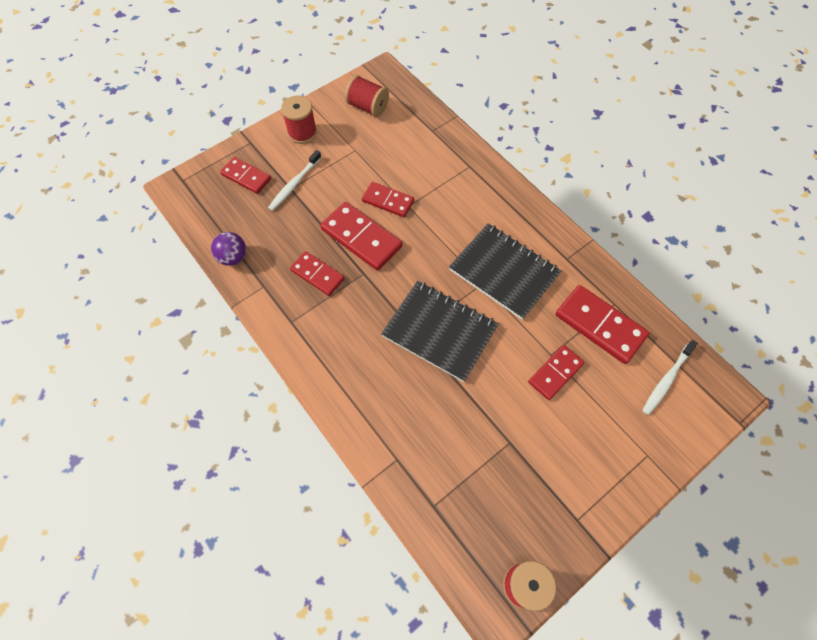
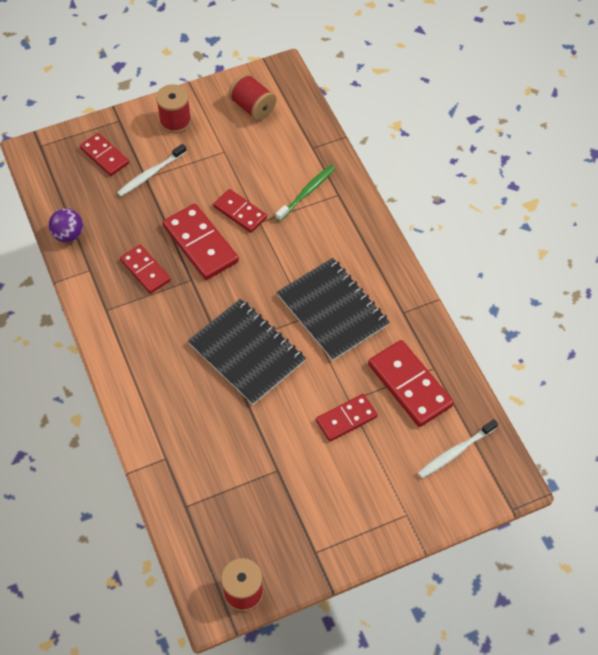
camera: 15 degrees right, 5 degrees down
(441, 170) = (307, 192): none -> green toothbrush

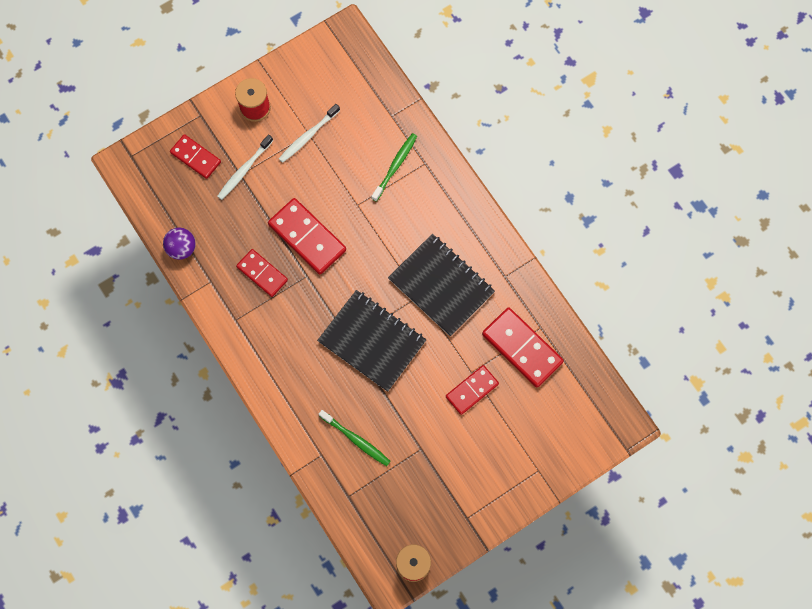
camera: 10 degrees left, 15 degrees up
(208, 449) = (356, 440): none -> green toothbrush
(240, 212) = (337, 198): red domino -> none
(253, 107) = (326, 79): red spool -> none
(455, 452) = (571, 405): white toothbrush -> white toothbrush (308, 136)

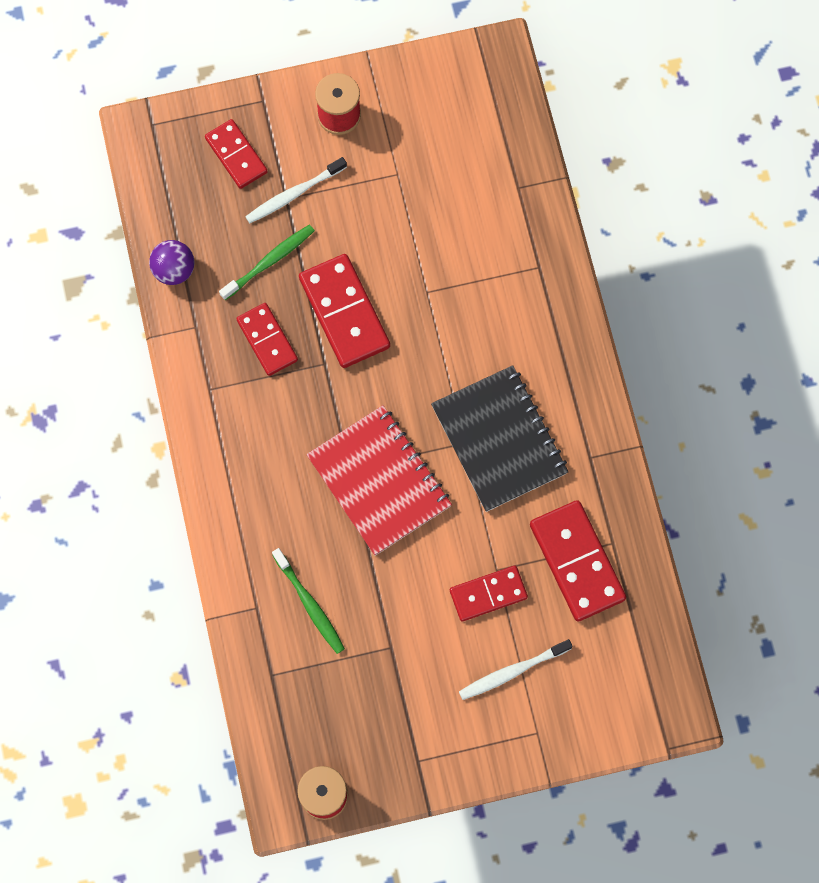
camera: 20 degrees right, 0 degrees up
(308, 136) = (395, 177): white toothbrush -> white toothbrush (512, 672)
(372, 341) = (379, 481): black notebook -> red notebook
(395, 166) = (498, 257): green toothbrush -> green toothbrush (270, 261)

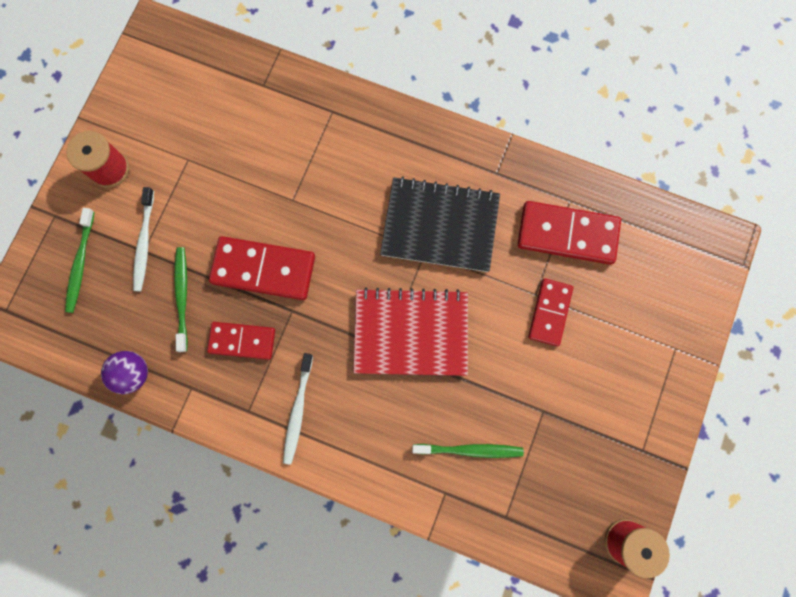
camera: 55 degrees left, 5 degrees up
(236, 155) = (80, 264): red domino -> green toothbrush
(512, 672) = (619, 335): white toothbrush -> white toothbrush (298, 411)

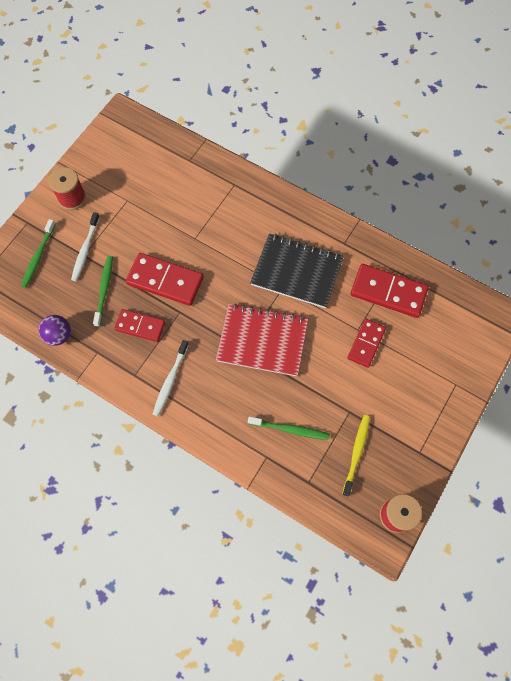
camera: 10 degrees right, 10 degrees down
(561, 466) = (356, 453): none -> yellow toothbrush

